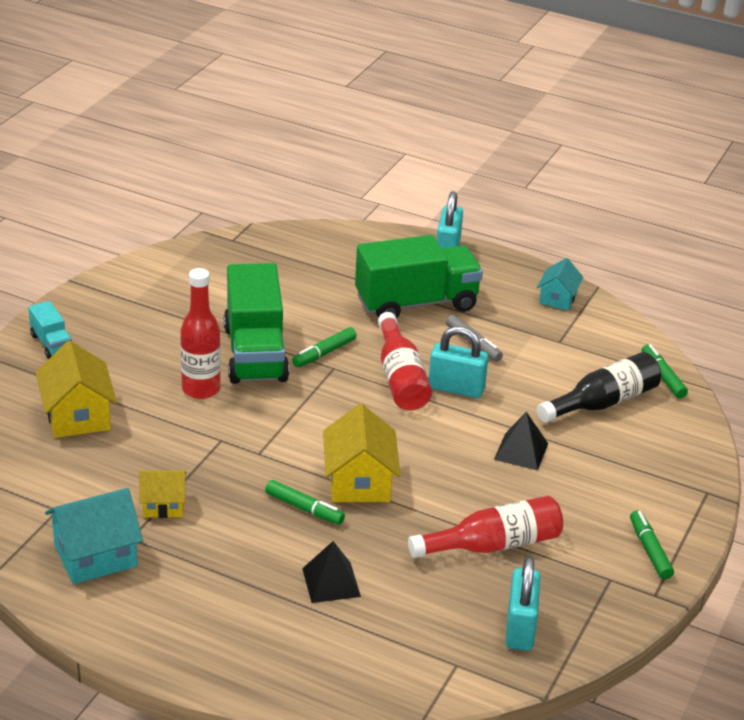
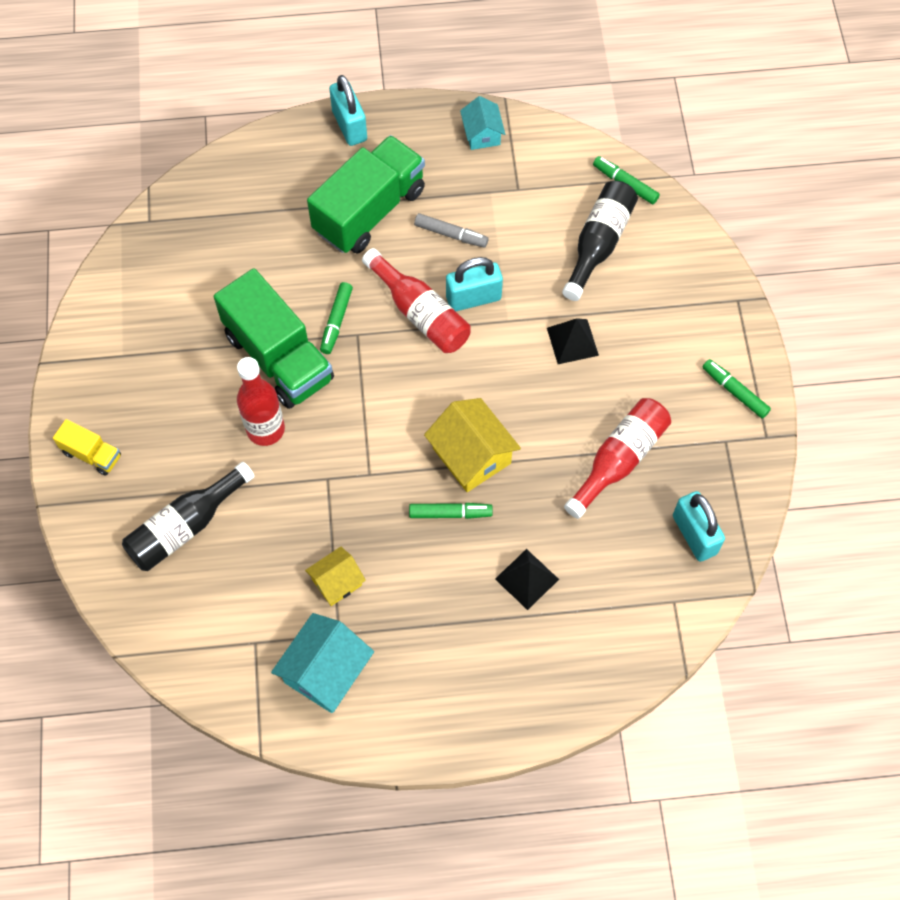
camera: 30 degrees left, 30 degrees up
(51, 344) = (92, 454): turquoise truck -> yellow truck
(78, 416) = (186, 526): yellow house -> black bottle

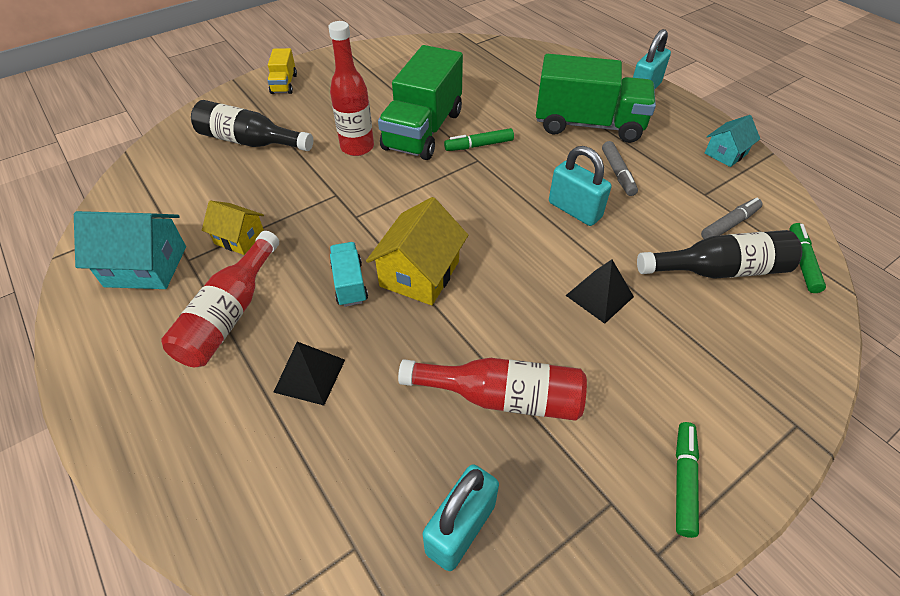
camera: 60 degrees right, 15 degrees down
(420, 313) = (529, 185): red bottle -> red bottle (230, 314)
(450, 513) = (350, 283): green marker -> turquoise truck
(560, 200) = (729, 224): none -> grey marker

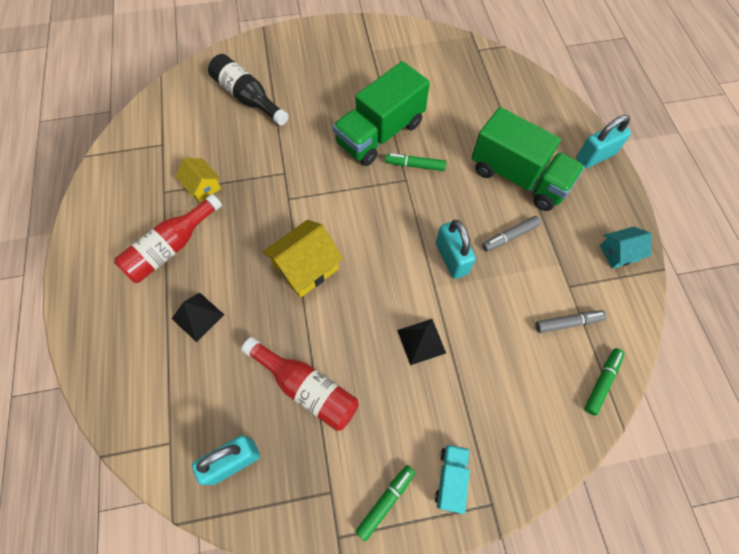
camera: 25 degrees right, 15 degrees up
(146, 266) = (136, 187): turquoise house -> none
(284, 84) = (298, 45): yellow truck -> none
(350, 283) = (256, 256): turquoise truck -> turquoise truck (451, 478)
(357, 147) = (321, 132): red bottle -> none
(617, 173) = (510, 236): grey marker -> grey marker turned 45 degrees clockwise
(719, 270) = (528, 360): black bottle -> none

